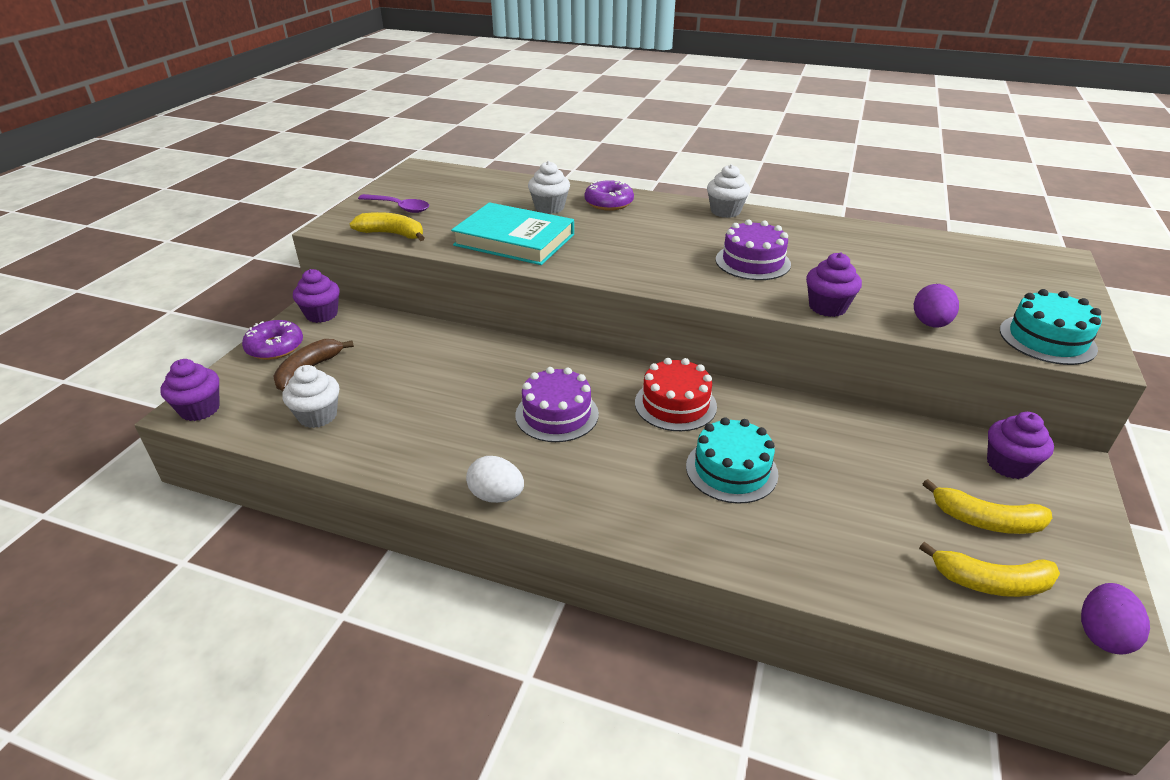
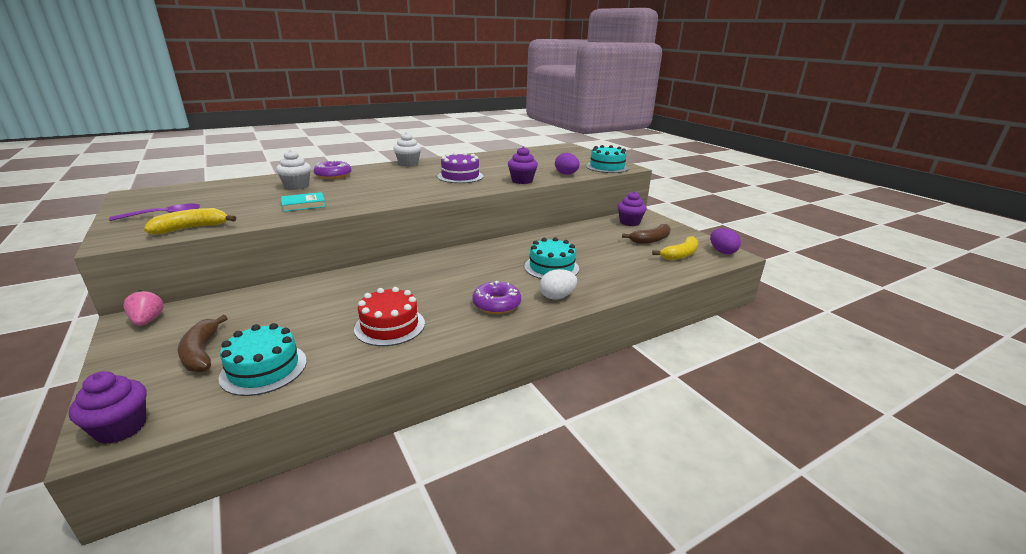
camera: 50 degrees left, 10 degrees down
(275, 347) = (133, 357): purple donut -> purple donut (496, 304)
(318, 416) = (264, 369): white cupcake -> turquoise cake
(321, 314) = (147, 321): purple cupcake -> pink strawberry
(496, 496) = (467, 334): white egg -> white egg (557, 297)
(514, 240) = (303, 204): turquoise book -> turquoise book, size x0.50
(557, 414) = (435, 288): purple cake -> none
(675, 404) = (486, 257): red cake -> red cake (390, 326)
(986, 521) = (651, 240): yellow banana -> brown banana

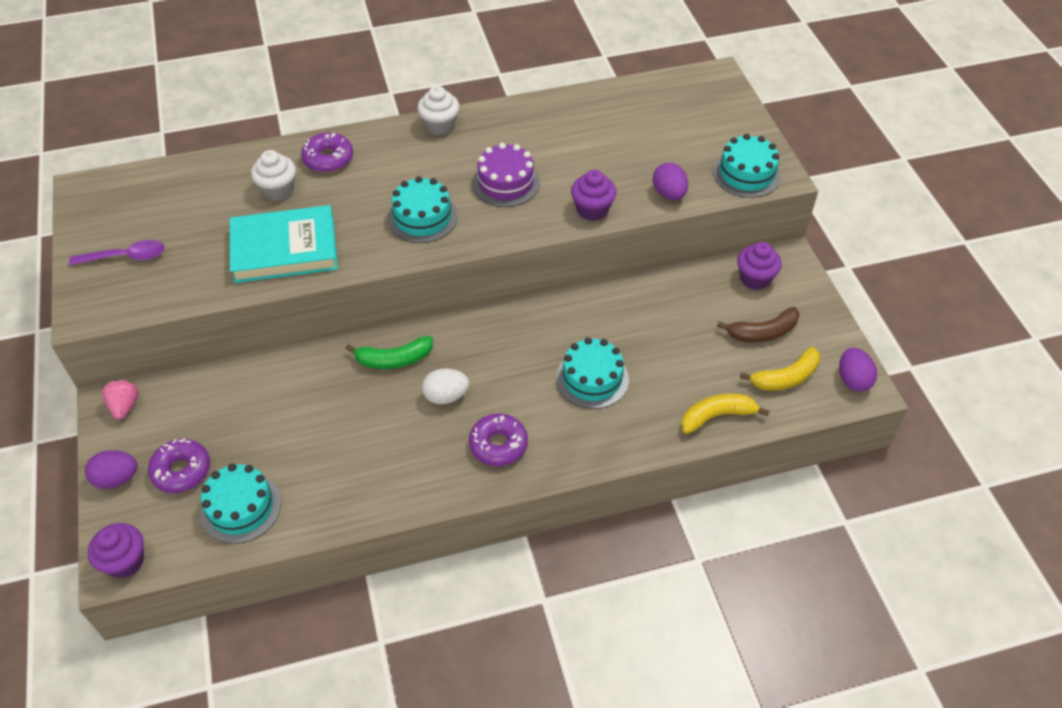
camera: 15 degrees right, 25 degrees up
(127, 366) = (117, 478): none -> purple egg
(191, 228) = (159, 296): yellow banana -> yellow banana (717, 416)
(201, 353) = (181, 470): brown banana -> purple donut
(303, 204) = (284, 249): turquoise book -> turquoise book, size x1.99
(390, 326) = (370, 462): red cake -> none
(397, 273) = (394, 360): none -> green banana
(407, 189) = (422, 217): none -> turquoise cake
(557, 297) = (576, 443): white egg -> white egg (446, 396)

